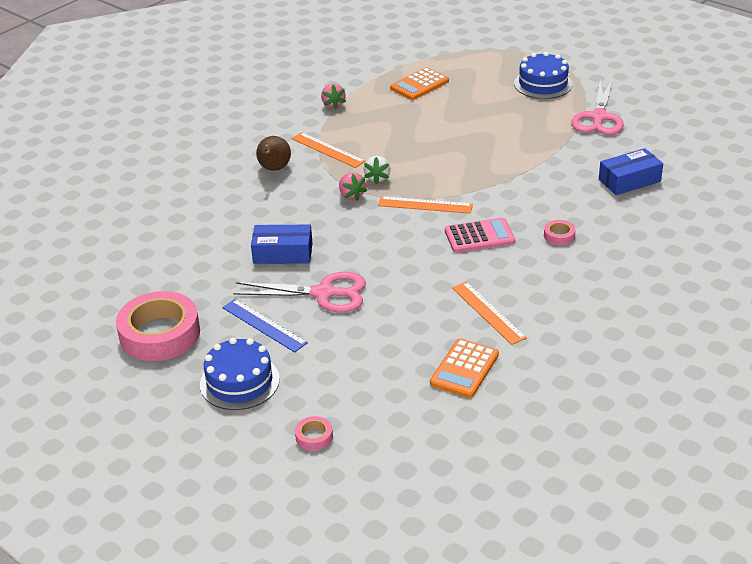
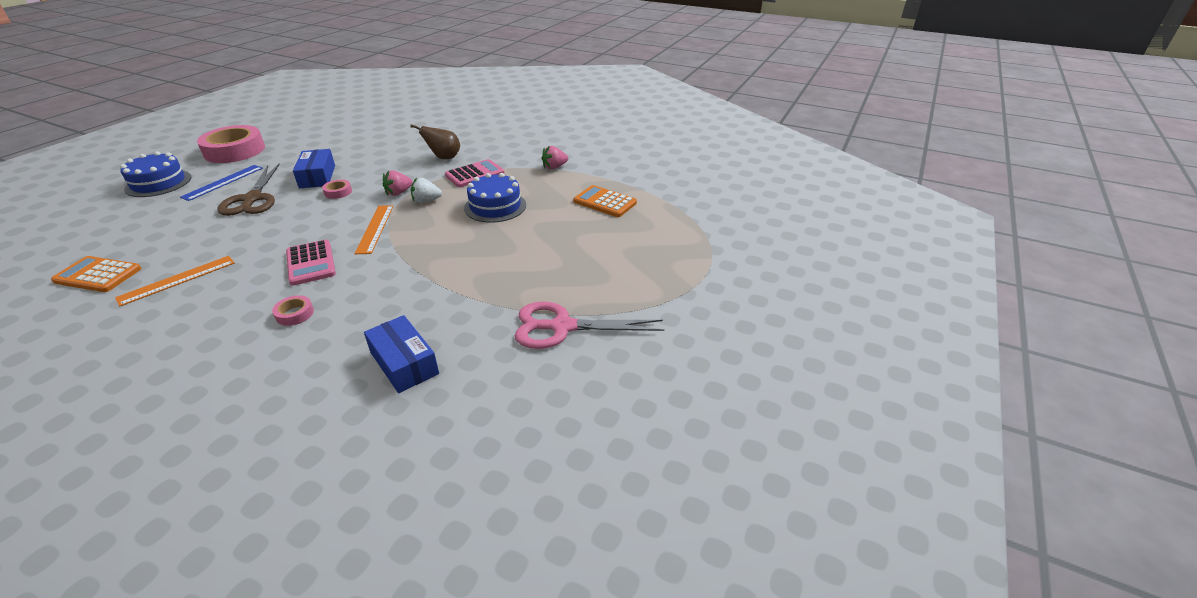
camera: 75 degrees right, 0 degrees up
(314, 437) = (68, 218): pink tape -> pink tape (338, 192)
(324, 293) = (252, 199): pink scissors -> brown scissors
(328, 150) = (475, 174): orange ruler -> pink calculator
(543, 84) = (635, 277): blue cake -> blue cake (495, 206)

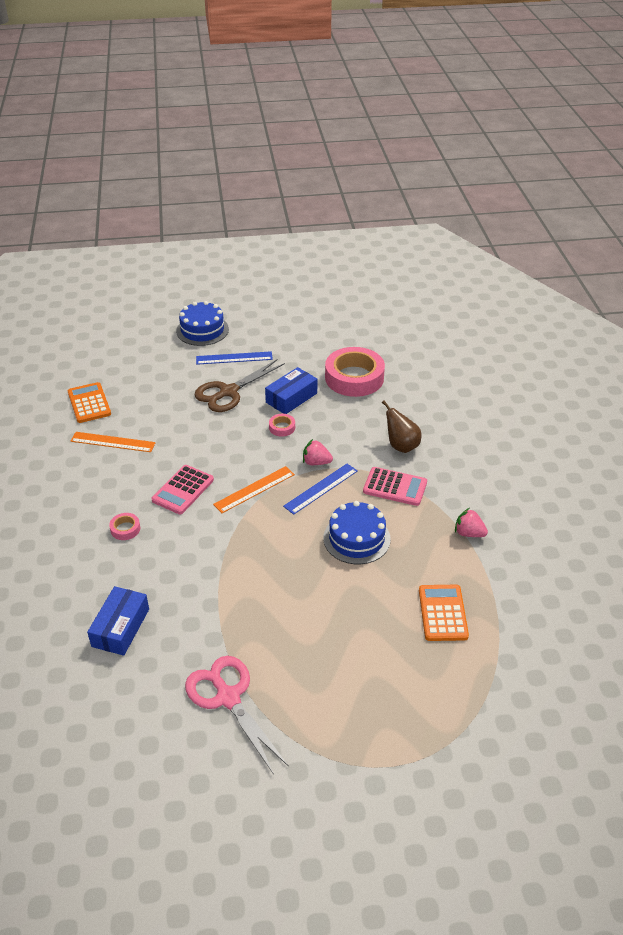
camera: 55 degrees right, 5 degrees up
(234, 151) = (280, 323): pink tape -> pink tape (354, 378)
(426, 201) = (321, 488): white strawberry -> blue ruler

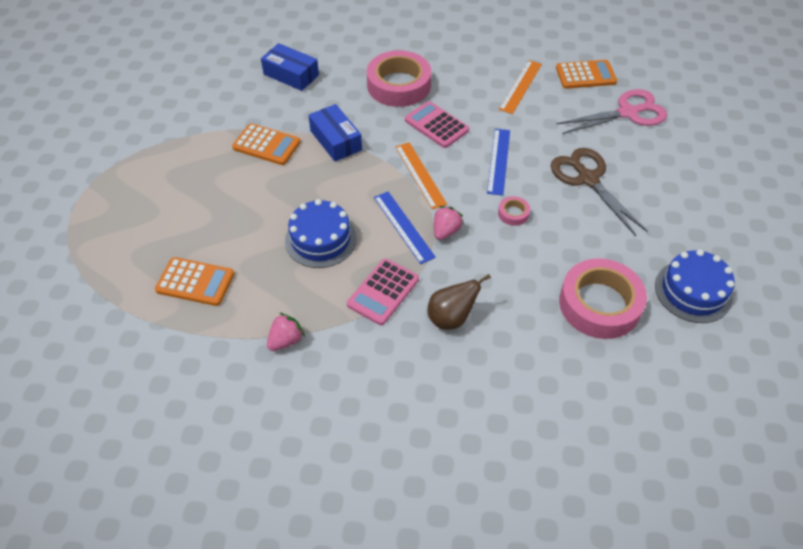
camera: 105 degrees right, 10 degrees up
(125, 529) = (399, 85): pink tape -> pink tape, size x2.38
(202, 330) = (719, 173): blue cake -> blue cake (693, 291)
(228, 697) = (193, 123): pink scissors -> pink scissors (628, 113)
(234, 358) = (655, 193): blue ruler -> blue ruler (498, 161)
(246, 615) = (266, 145): none -> orange calculator
(291, 398) = (567, 232): blue box -> blue box (336, 140)

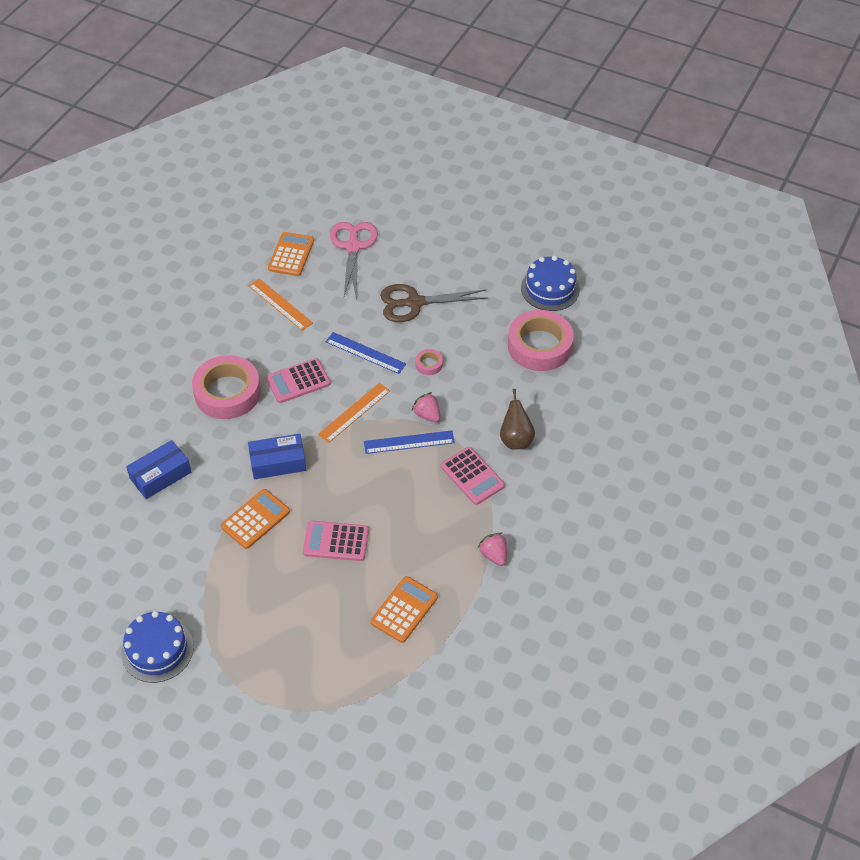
camera: 70 degrees left, 0 degrees up
(261, 207) = (336, 541): none -> pink calculator
(320, 239) = (396, 505): blue cake -> blue cake (157, 650)
(420, 175) = (354, 412): orange ruler -> orange ruler turned 45 degrees counterclockwise

